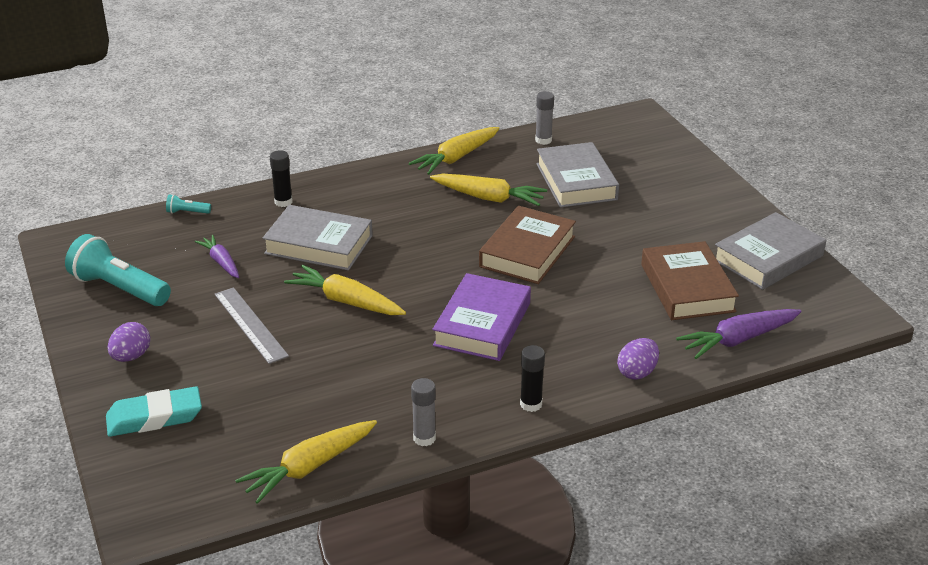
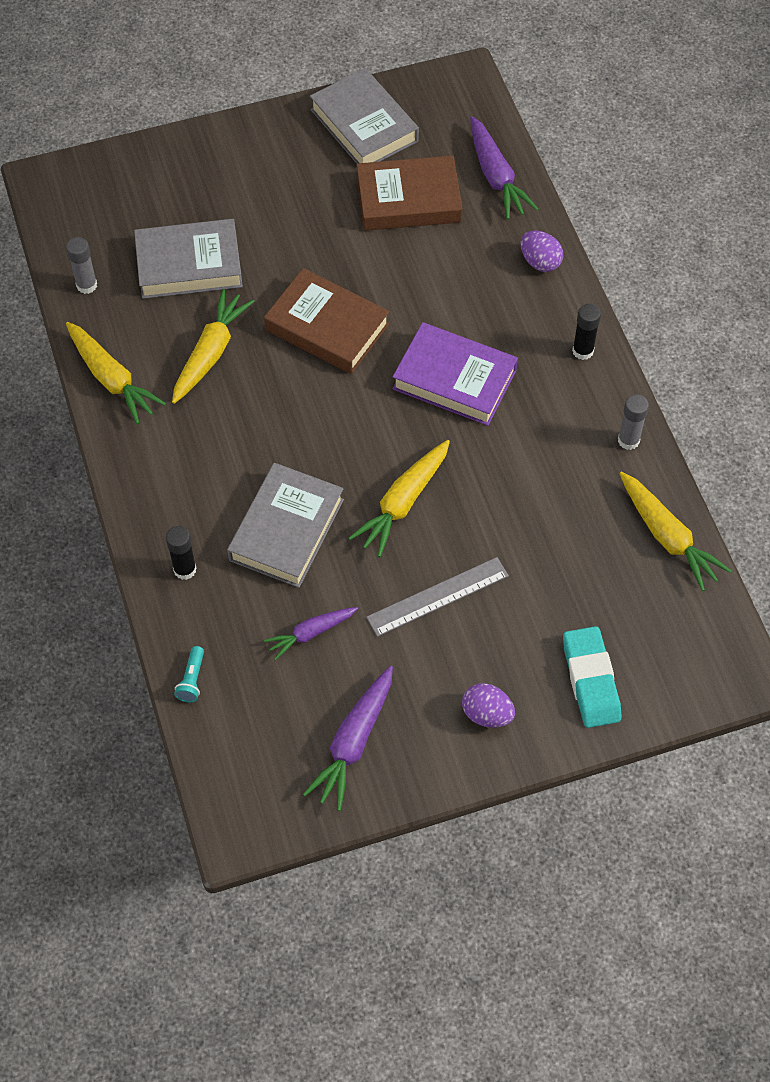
camera: 85 degrees left, 25 degrees up
(119, 288) = (353, 742): turquoise flashlight -> purple carrot

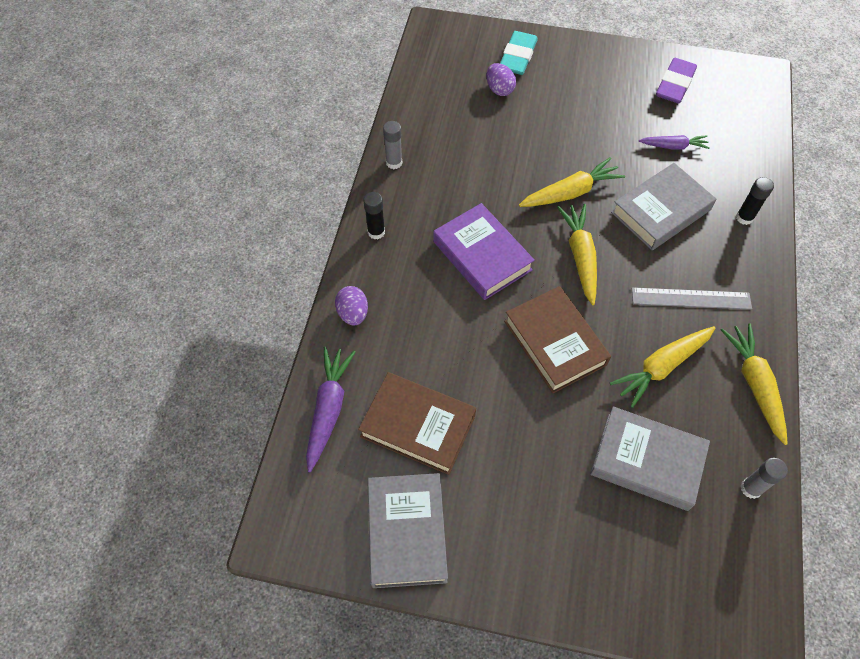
camera: 150 degrees left, 0 degrees up
(192, 680) = (763, 154): turquoise flashlight -> none
(353, 742) = (674, 84): purple carrot -> purple eraser
(438, 597) = (581, 131): grey ruler -> grey ruler (691, 298)
(487, 714) = (588, 66): purple egg -> purple egg (499, 89)
(667, 537) = (416, 102): yellow carrot -> yellow carrot (580, 256)

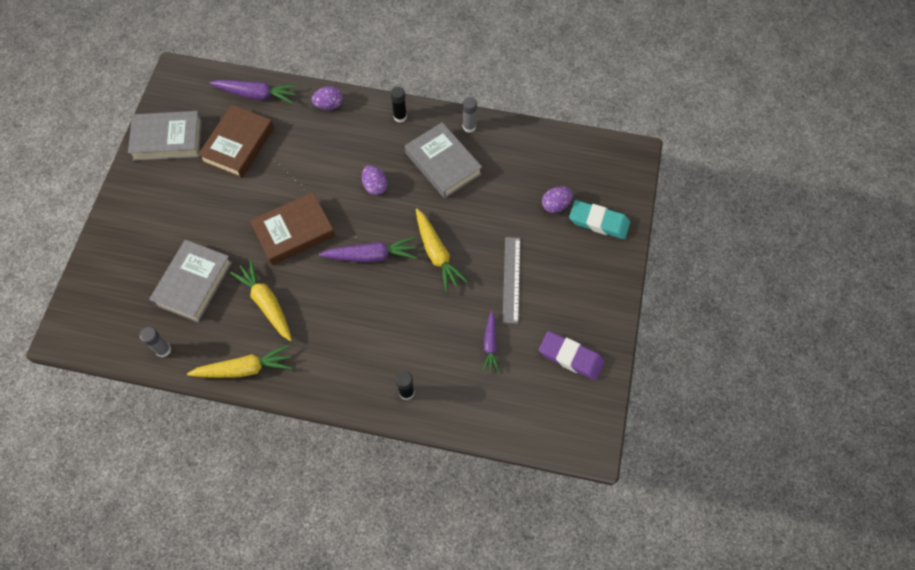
camera: 90 degrees right, 5 degrees up
(482, 256) = (375, 186): purple book -> purple egg
(580, 256) = (371, 255): yellow carrot -> purple carrot
(661, 211) = (415, 323): grey book -> grey book (443, 164)
(691, 298) = (326, 334): grey ruler -> grey ruler (511, 279)

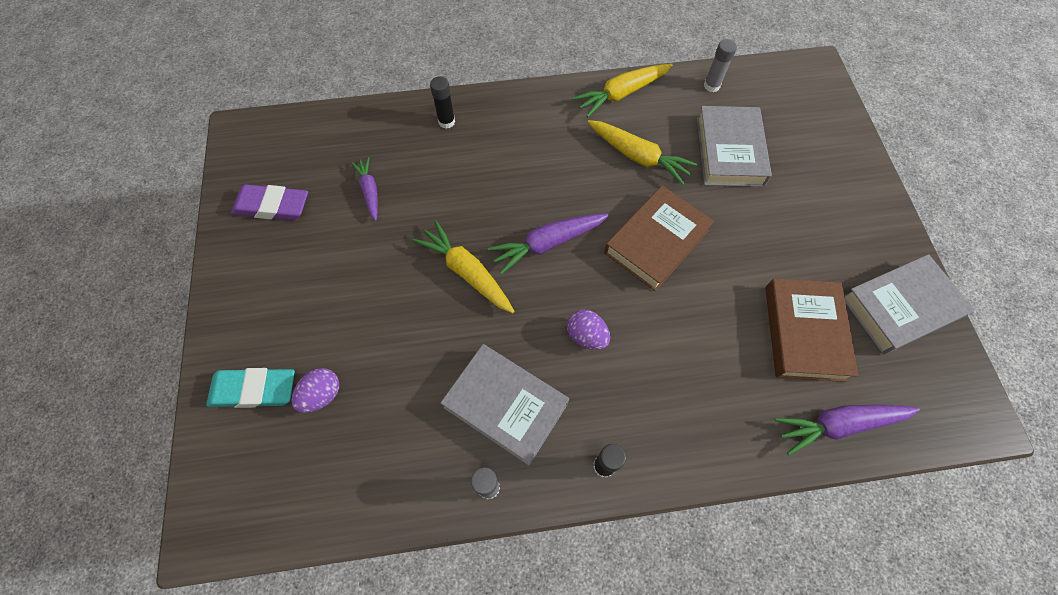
camera: 160 degrees right, 0 degrees up
(329, 105) = (722, 447): purple egg -> none
(511, 279) = (362, 271): grey ruler -> none

